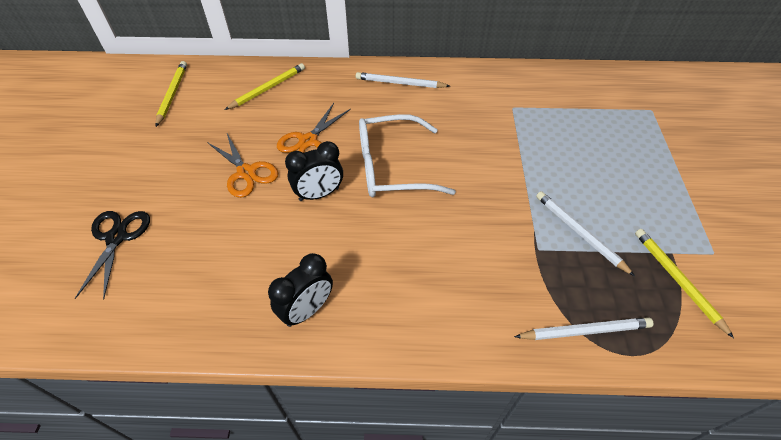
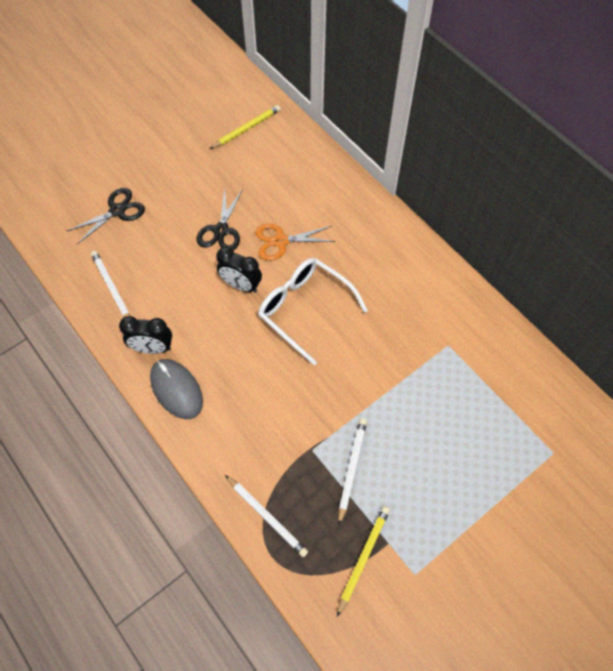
camera: 50 degrees right, 10 degrees up
(246, 173) = (221, 230): orange scissors -> black scissors
(268, 88) = (306, 175): yellow pencil -> none
(376, 319) = (176, 390): none -> grey mouse
(400, 83) = (397, 251): white pencil -> white pencil (112, 288)

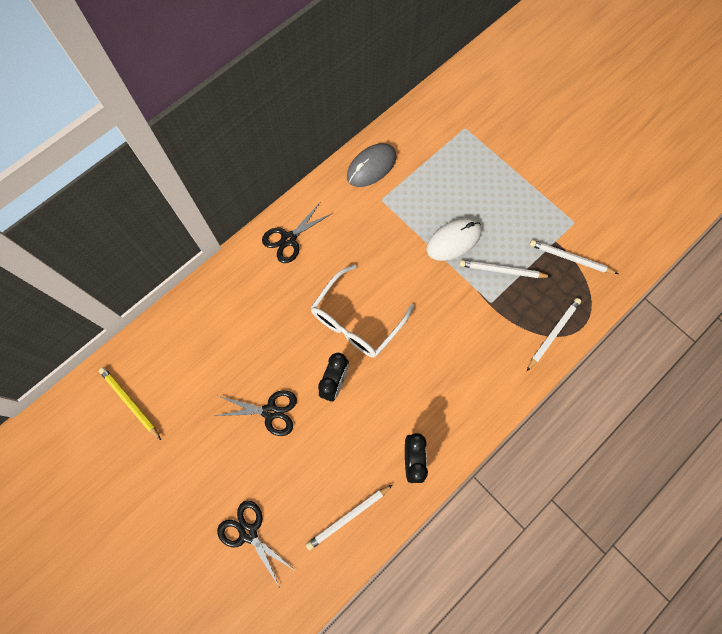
camera: 95 degrees left, 10 degrees up
(176, 390) = (452, 428): grey mouse -> grey mouse (371, 167)
(281, 241) = (280, 349): orange scissors -> none
(363, 558) = (570, 258): yellow pencil -> white pencil
(393, 418) = (453, 240): none -> white mouse
(401, 253) = (289, 239): none -> black scissors

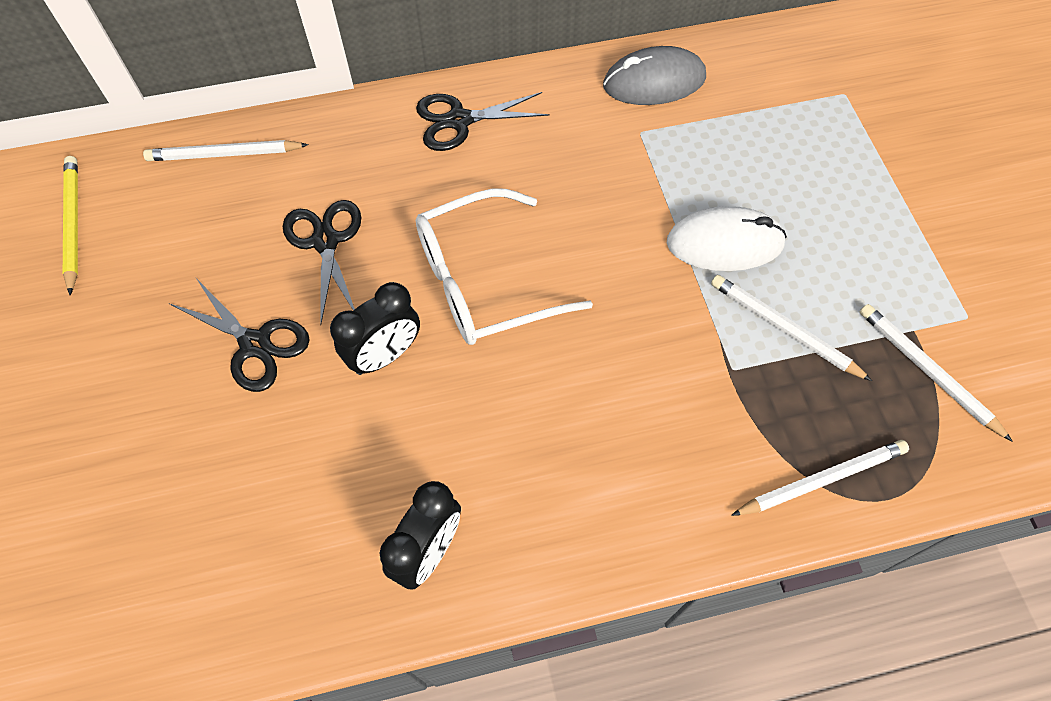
camera: 30 degrees right, 10 degrees down
(248, 533) = (84, 509): black scissors -> black scissors (326, 241)
(348, 517) = (255, 582): white pencil -> white pencil (225, 154)

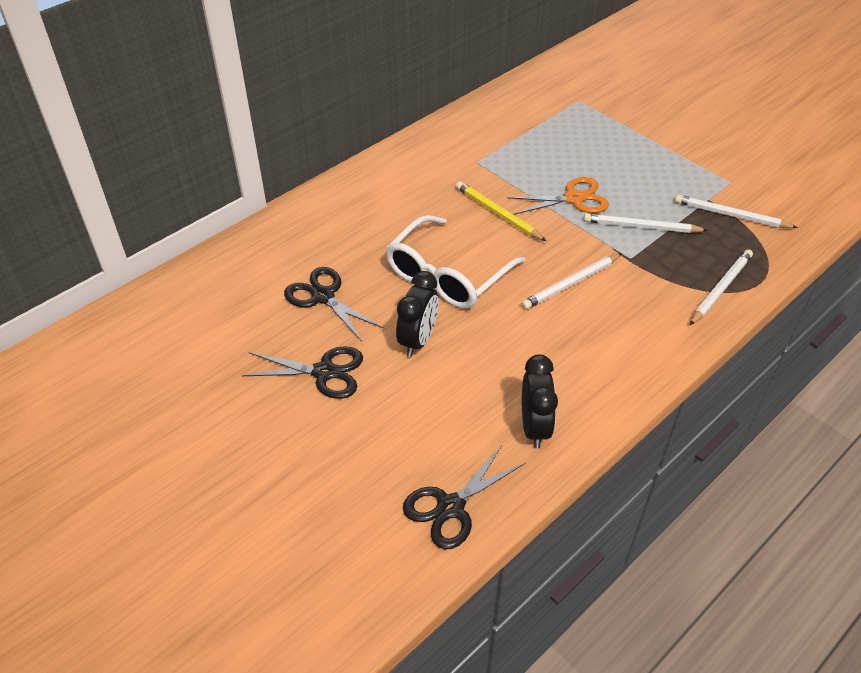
camera: 30 degrees left, 15 degrees down
(73, 224) = (122, 362): yellow pencil -> yellow pencil (498, 214)
(225, 154) = (205, 277): white pencil -> white pencil (571, 283)
(459, 120) = (356, 197): black scissors -> black scissors (450, 507)
(654, 82) = (463, 133): grey mouse -> none
(724, 243) = (574, 198): white mouse -> orange scissors

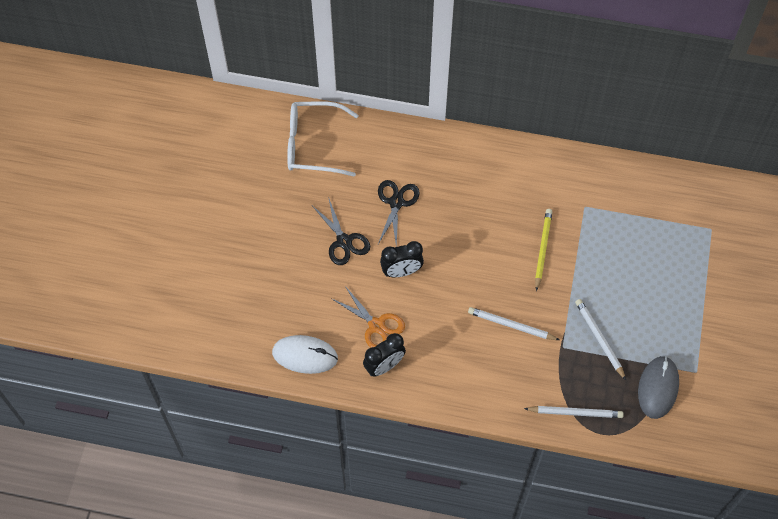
camera: 55 degrees right, 15 degrees up
(447, 275) = (464, 255): white glasses -> white glasses (313, 145)
(450, 507) = (305, 355): black scissors -> white mouse
(574, 198) = (595, 284): orange scissors -> orange scissors (376, 325)
(731, 215) = (658, 388): white pencil -> grey mouse

